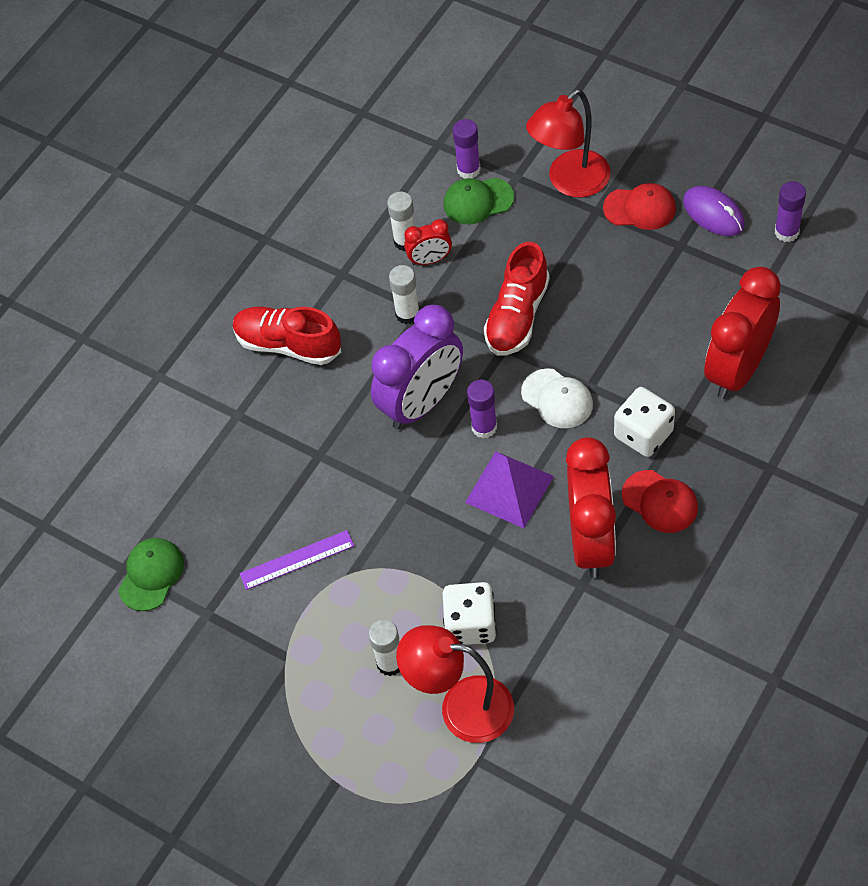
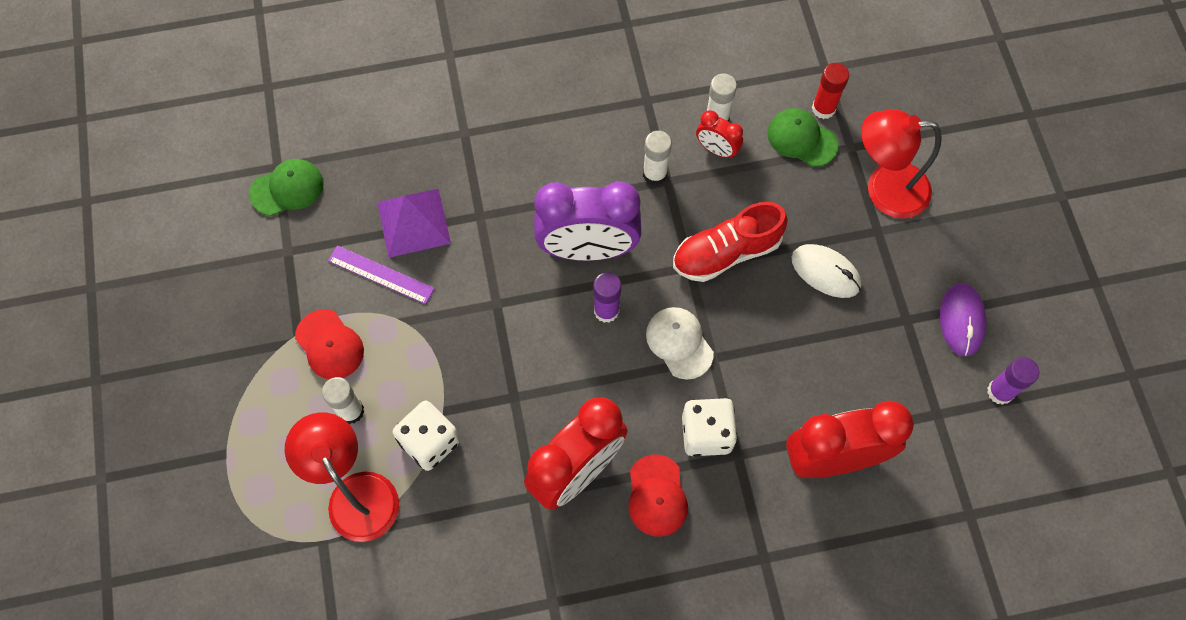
camera: 40 degrees right, 10 degrees up
(288, 344) = (553, 116): red shoe -> none
(468, 170) = (823, 108): purple glue stick -> red glue stick
(509, 489) = (569, 373): purple pyramid -> purple pyramid (413, 222)
(557, 399) = (679, 343): white cap -> white cap turned 150 degrees clockwise
(595, 266) = (825, 272): none -> white mouse
(640, 208) = (911, 261): red cap -> red cap (329, 345)

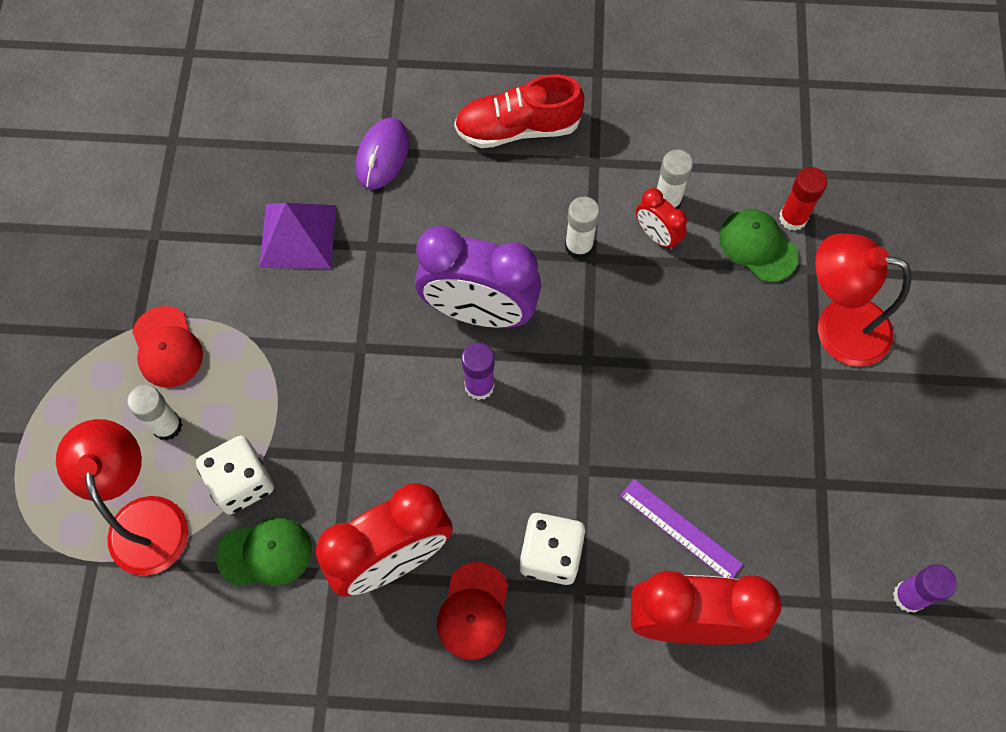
camera: 15 degrees right, 0 degrees up
(287, 188) = (175, 167): green cap -> green cap (265, 553)
(381, 274) = (245, 284): purple ruler -> purple ruler (680, 529)
(679, 343) = (550, 443): white cap -> none
(726, 253) = (633, 354): red shoe -> red shoe (517, 128)
(825, 272) = (741, 405): white mouse -> none
(961, 320) = (886, 501): purple mouse -> purple mouse (382, 155)

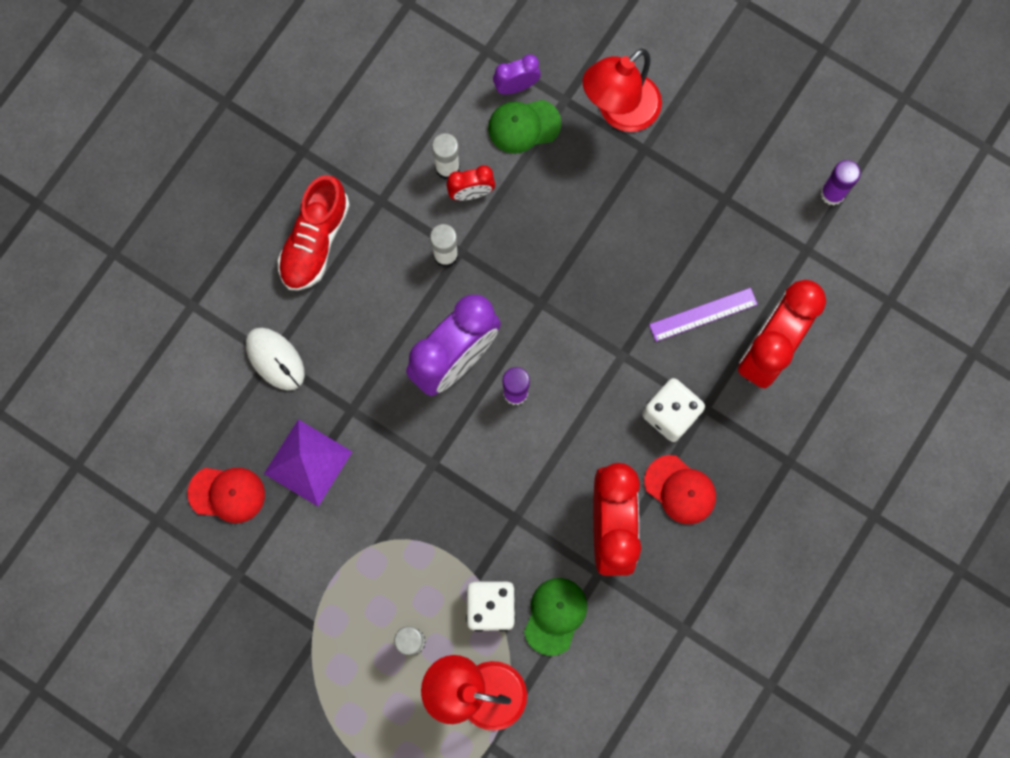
camera: 60 degrees left, 10 degrees up
(167, 347) = (345, 611): red cap -> red cap (227, 494)
(382, 155) = (275, 359): purple mouse -> white mouse
(793, 218) = (516, 86): red glue stick -> purple clock

